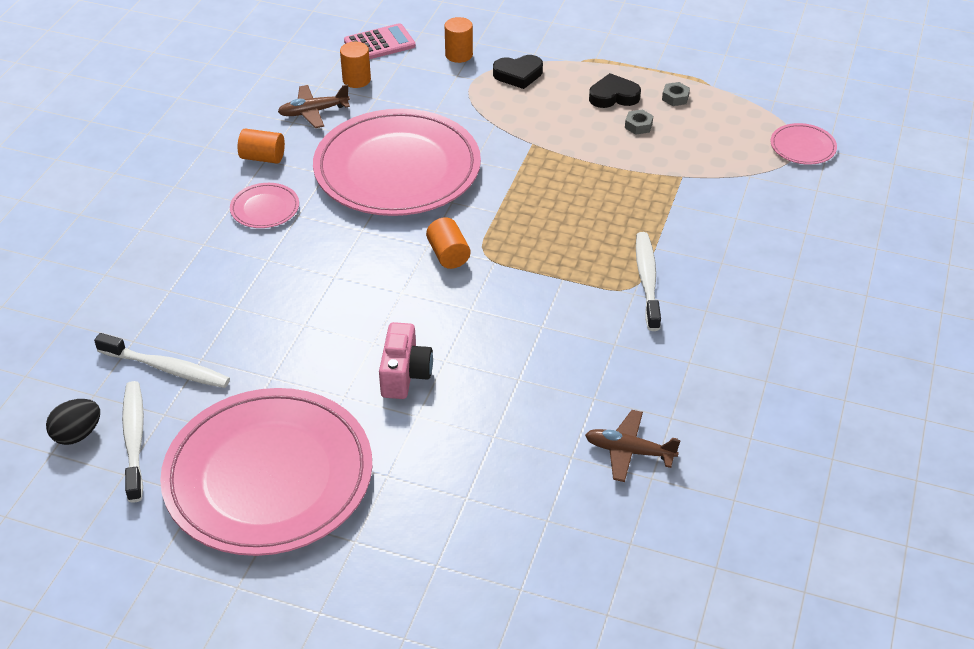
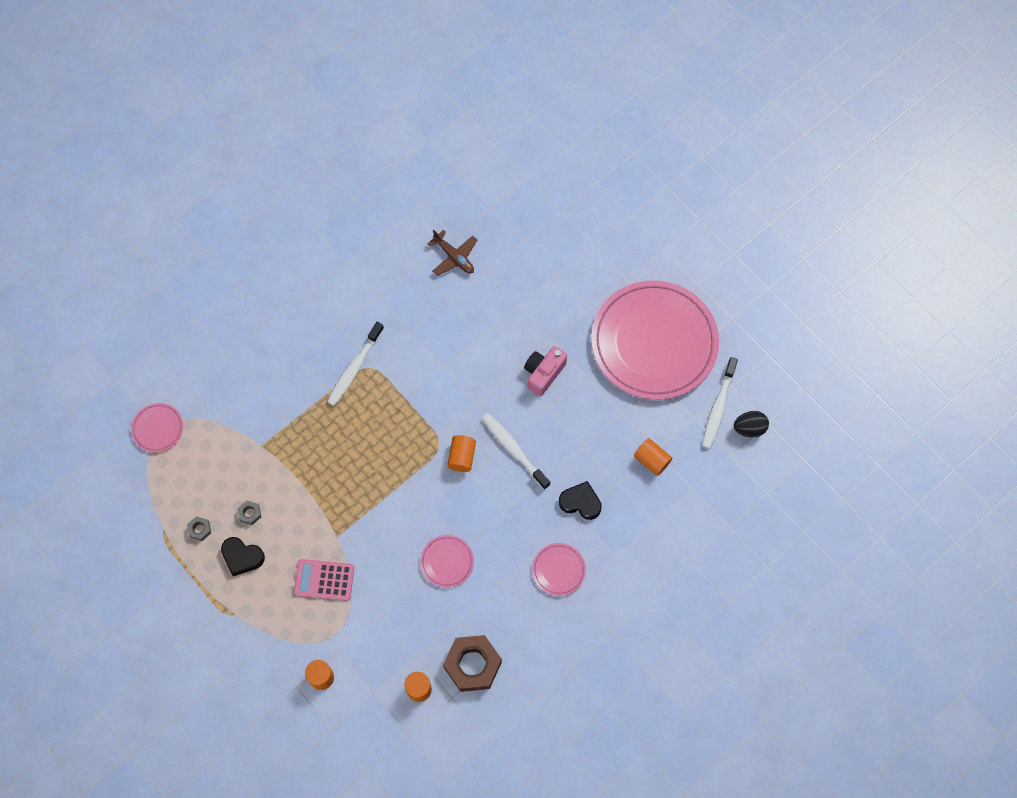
camera: 150 degrees left, 25 degrees up
(167, 368) = (680, 453): white toothbrush -> white toothbrush (514, 450)
(263, 157) = (535, 629): orange cylinder -> orange cylinder (651, 460)
(313, 112) = (472, 665): brown plane -> brown nut
(379, 44) = (374, 730): pink calculator -> pink calculator (324, 580)
(397, 169) = (447, 562): pink plate -> pink plate, size x0.40
(518, 75) = (293, 624): black heart -> black heart (580, 502)

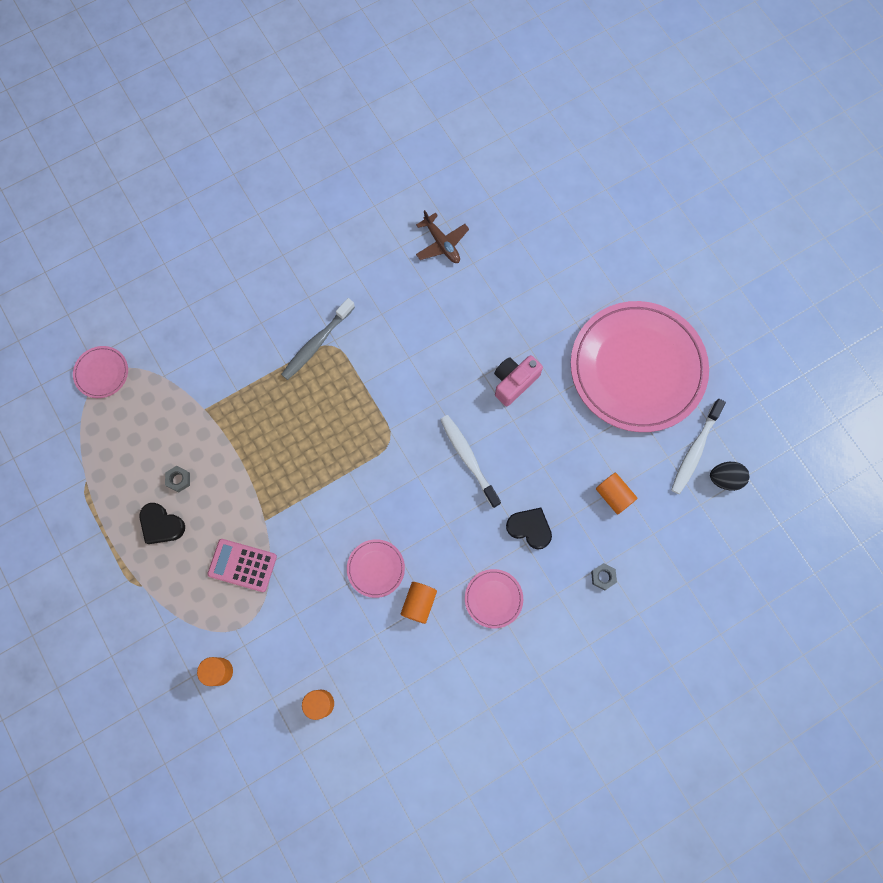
camera: 10 degrees right, 5 degrees up
(200, 529) = (123, 488): grey nut -> grey nut (603, 577)
(354, 368) = (316, 343): white toothbrush -> grey toothbrush
(462, 457) = (412, 457): orange cylinder -> orange cylinder (419, 603)
(472, 665) = (382, 687): brown nut -> none

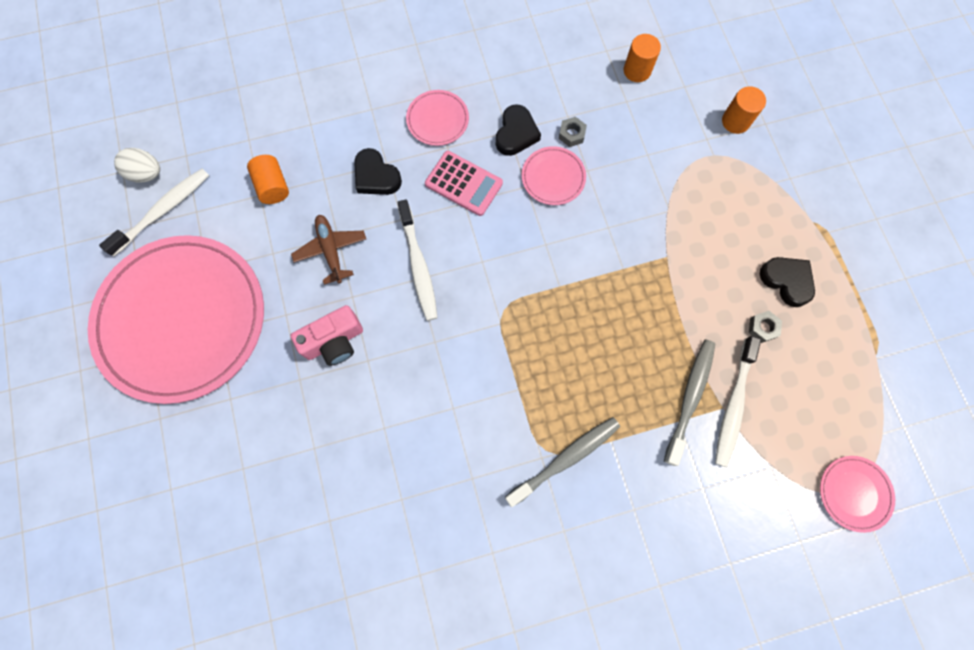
camera: 165 degrees left, 0 degrees up
(196, 413) = (733, 405): none -> white toothbrush
(230, 410) = (690, 398): none -> grey toothbrush
(242, 565) = (698, 216): pink calculator -> pink calculator (464, 183)
(419, 603) = (516, 134): orange cylinder -> black heart
(442, 243) = (362, 563): brown plane -> brown plane (331, 250)
(603, 577) = (318, 112): grey nut -> grey nut (571, 134)
(725, 479) = (146, 173): black egg -> white egg

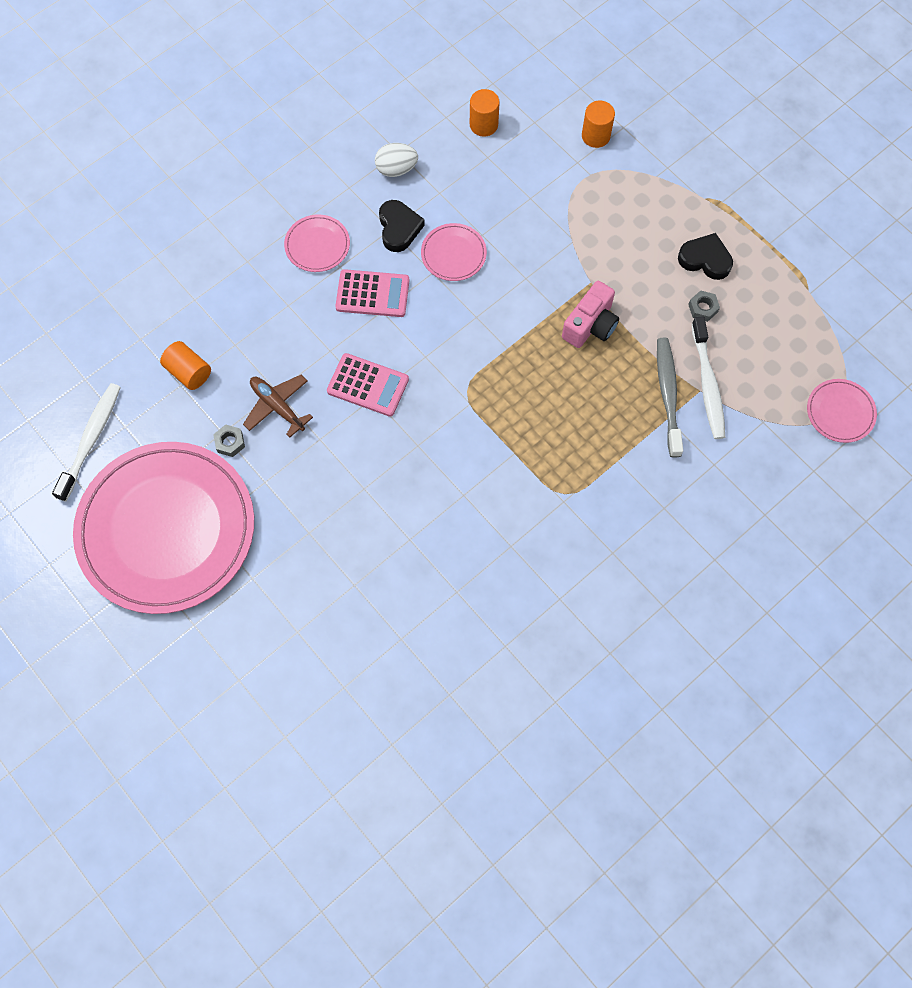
camera: 25 degrees left, 5 degrees down
(146, 173) = (54, 412): white egg -> white egg (396, 169)
(334, 341) = (324, 485): pink camera -> pink camera (590, 325)
(376, 176) = (285, 321): black heart -> none
(418, 265) = (368, 385): white toothbrush -> pink calculator
(565, 459) = (585, 493): grey toothbrush -> none
(571, 134) = (451, 208): grey nut -> grey nut (230, 442)

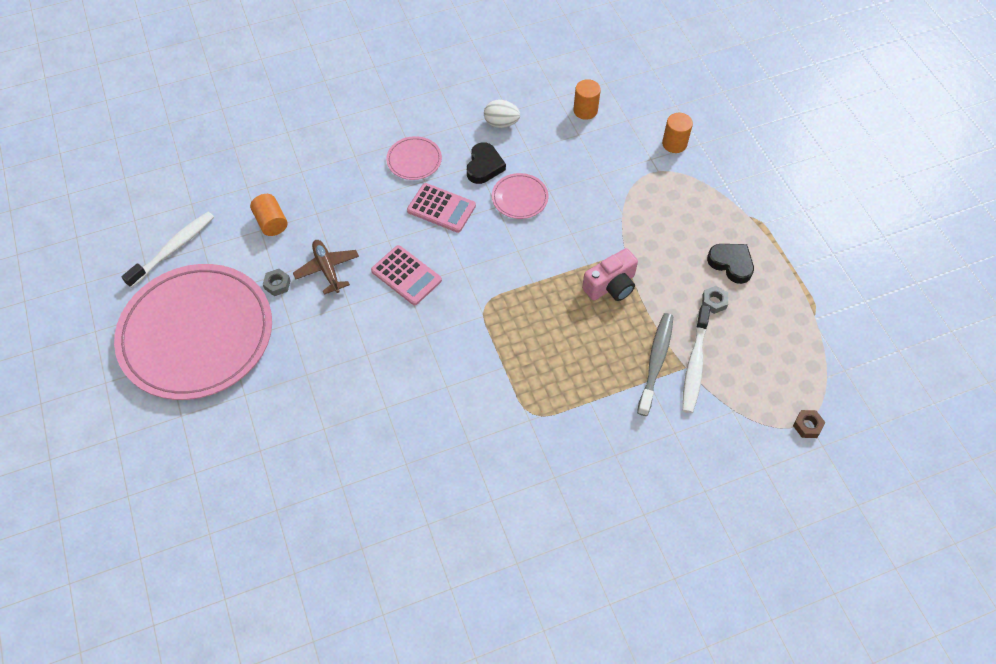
camera: 20 degrees right, 10 degrees down
(840, 412) = (807, 426): pink plate -> brown nut

